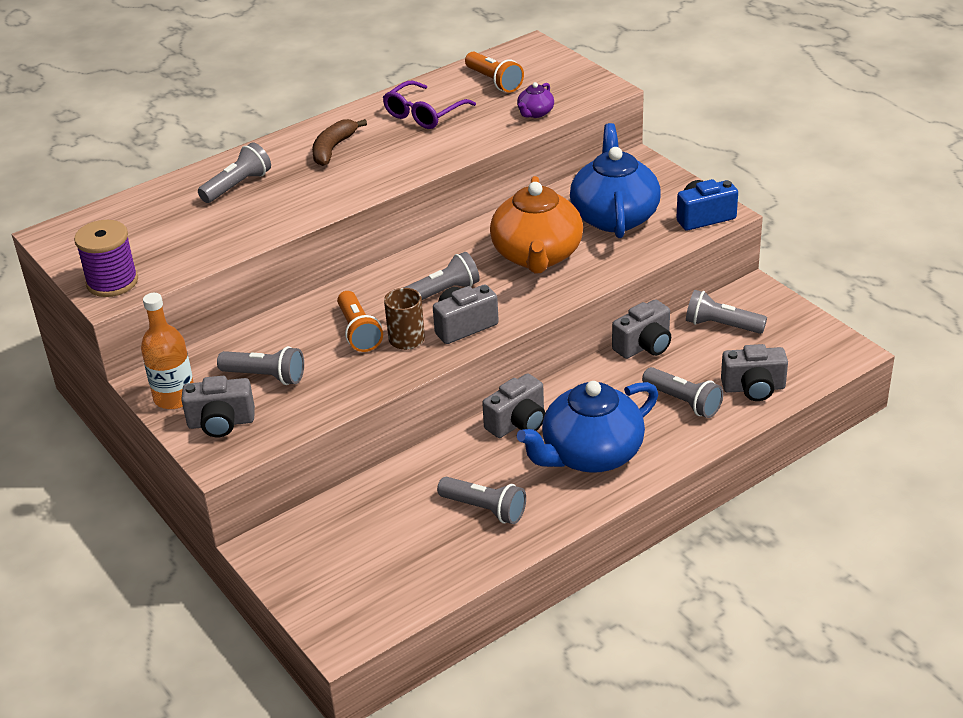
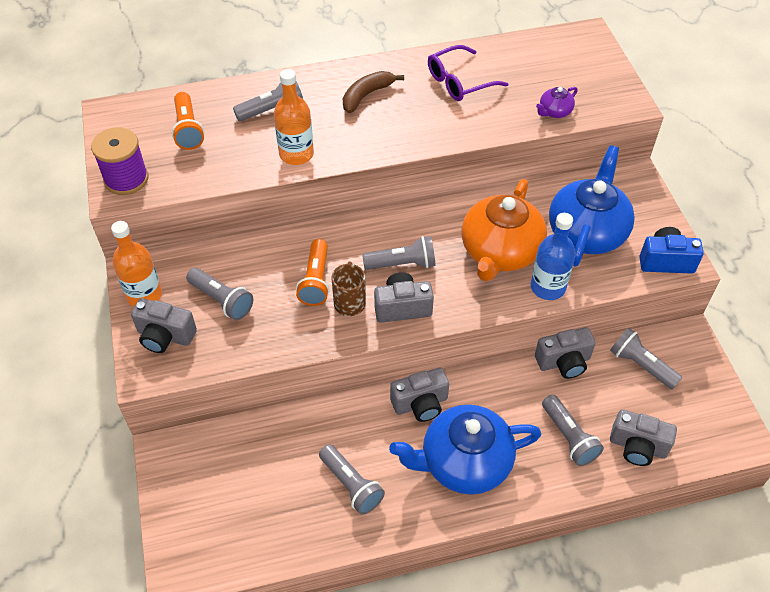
camera: 20 degrees right, 15 degrees up
(288, 213) = (296, 154): none -> orange bottle
(494, 81) = (536, 64): orange flashlight -> orange flashlight (188, 129)
(601, 269) = (548, 287): none -> blue bottle

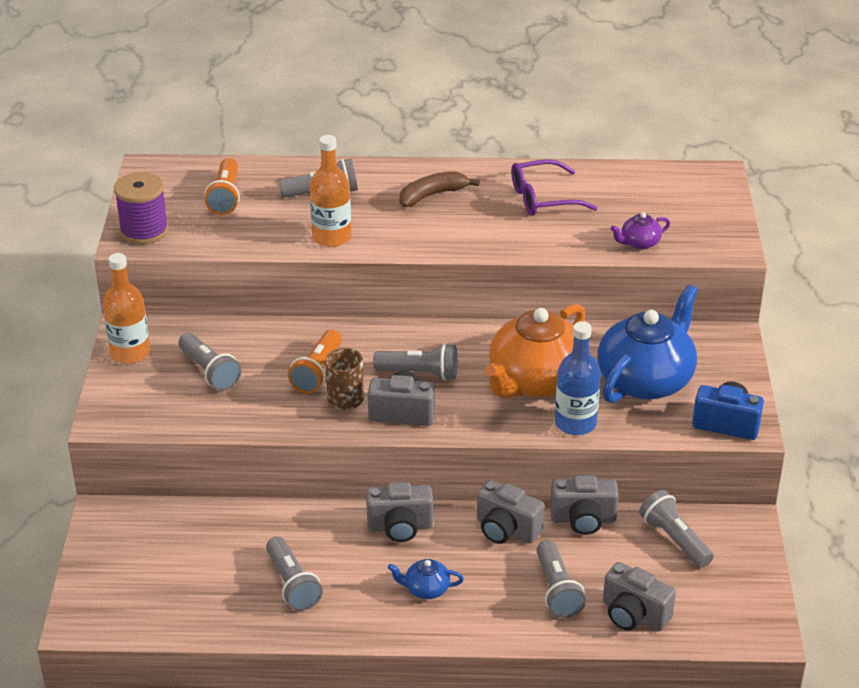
camera: 15 degrees right, 15 degrees down
(165, 336) = (138, 392): grey camera -> grey camera (506, 529)
(464, 462) = (426, 589): blue teapot -> blue teapot, size x0.43

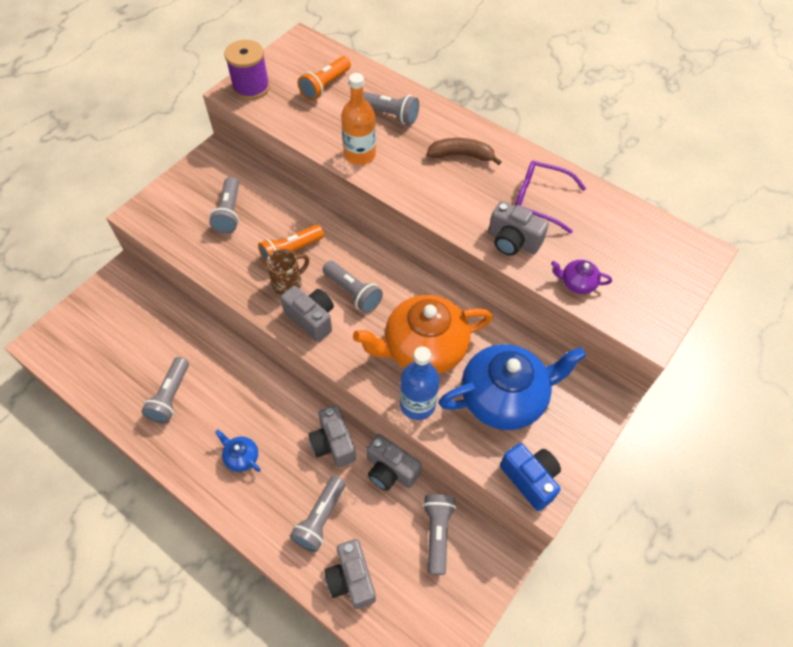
camera: 35 degrees right, 20 degrees up
(130, 353) = (200, 171): orange bottle -> none
(400, 526) = (271, 395): grey camera -> grey camera (512, 241)

